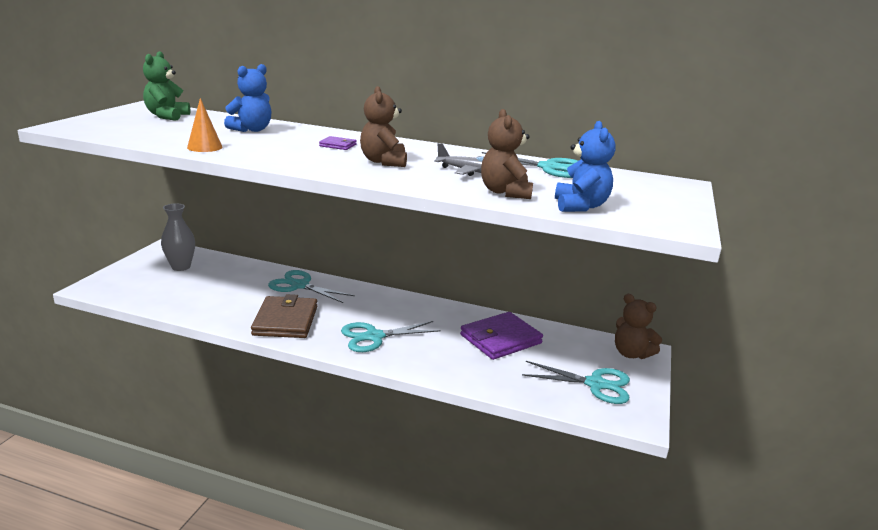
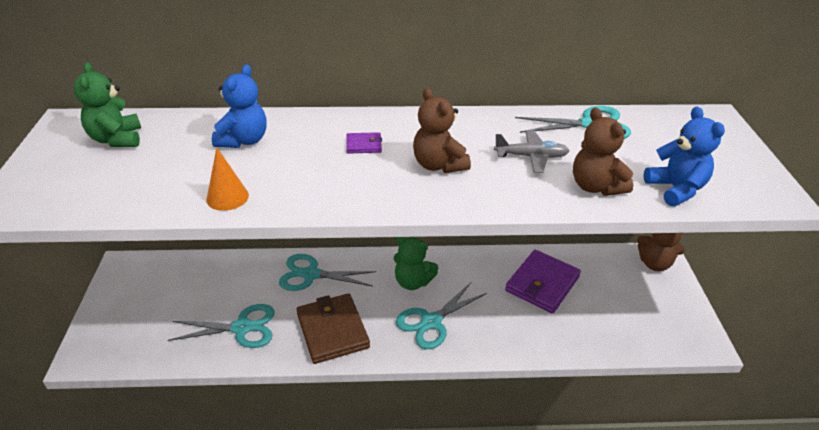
camera: 20 degrees left, 15 degrees up
(181, 267) = (163, 288): grey vase -> none
(381, 309) = (413, 282): none -> green teddy bear
(595, 384) = (650, 312): turquoise scissors -> turquoise scissors (242, 328)

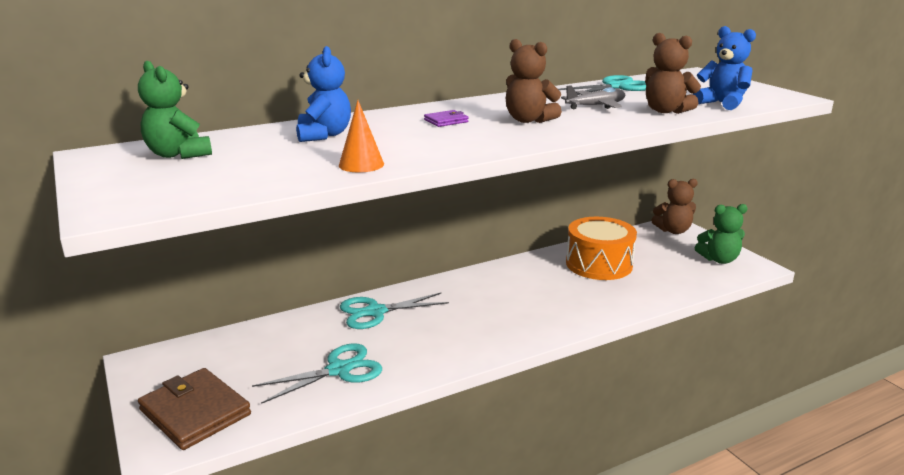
camera: 25 degrees left, 15 degrees down
(332, 330) = (439, 345): brown wallet -> brown wallet (195, 412)
(413, 282) = (483, 291): green teddy bear -> green teddy bear (719, 259)
(431, 322) = (528, 313): turquoise scissors -> none
(542, 284) = (599, 264): purple wallet -> orange drum

